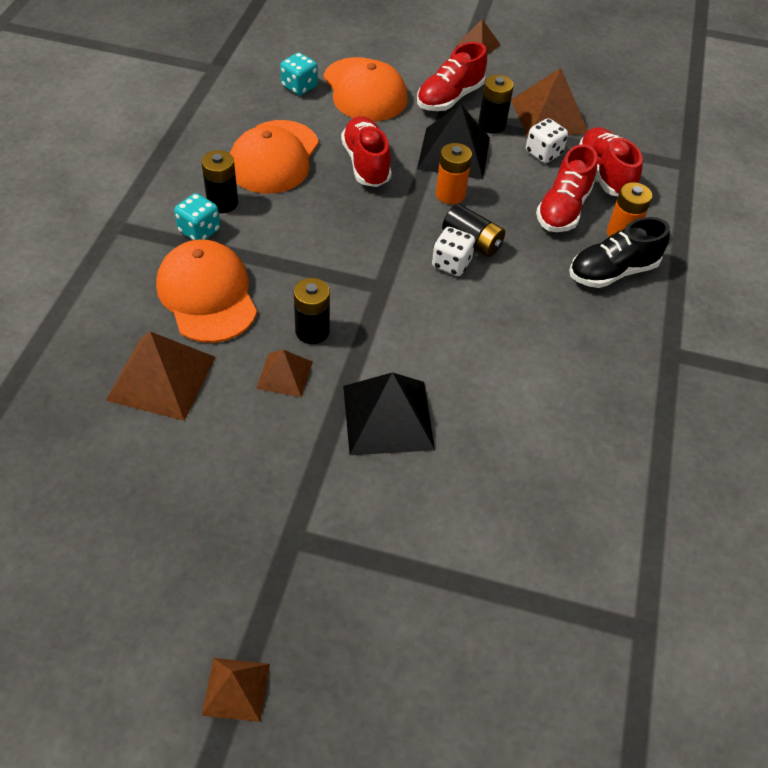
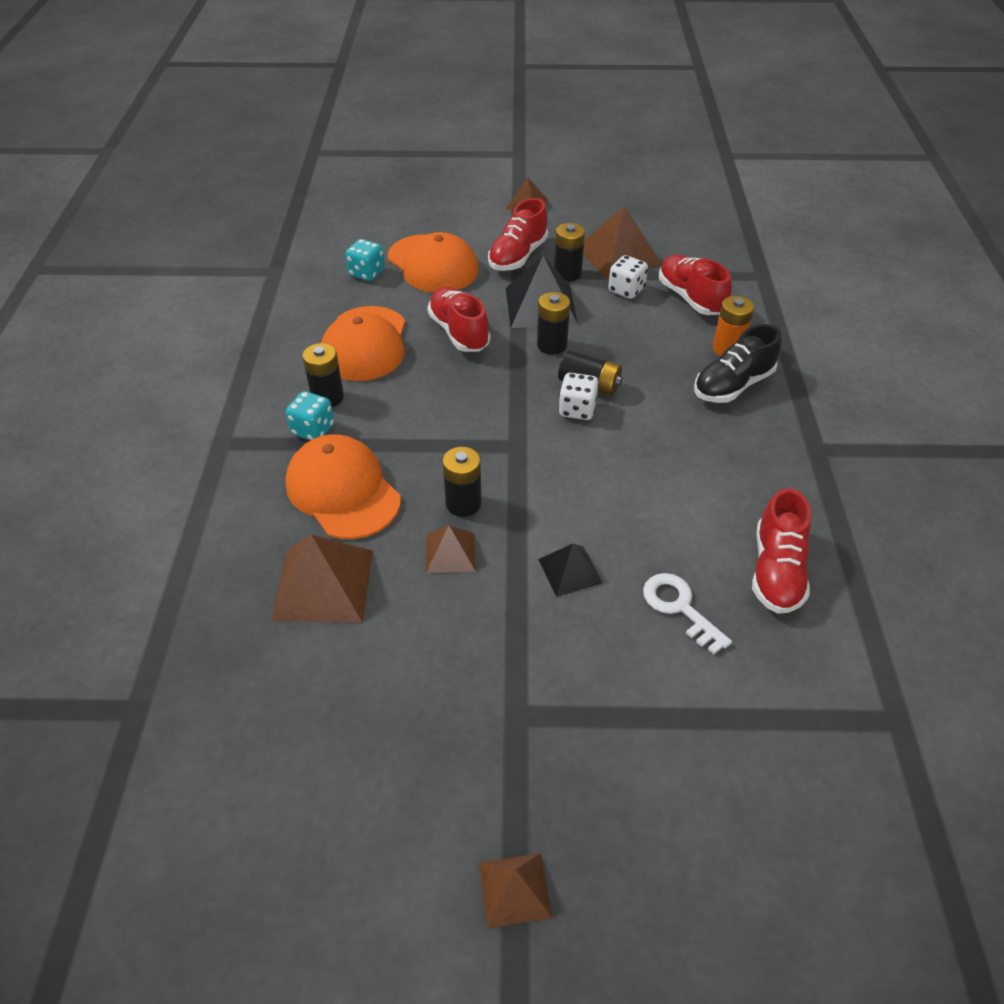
camera: 10 degrees left, 5 degrees down
(388, 417) = (570, 571): black pyramid -> black pyramid, size x0.56
(450, 194) = (552, 345): orange battery -> black battery
(477, 476) = (680, 608): none -> white key
(563, 209) = (664, 337): red shoe -> red shoe (776, 571)

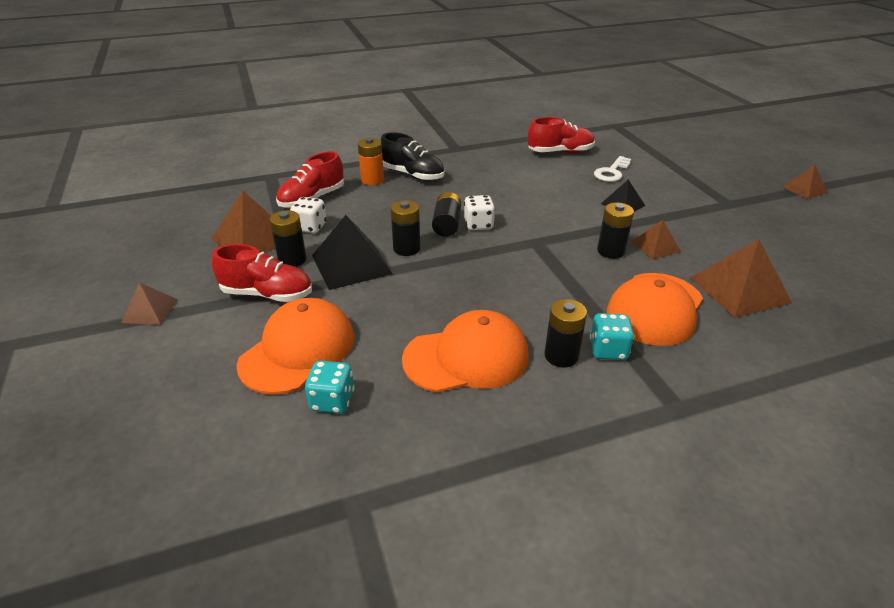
camera: 110 degrees left, 10 degrees down
(459, 332) = (414, 301): red shoe -> none

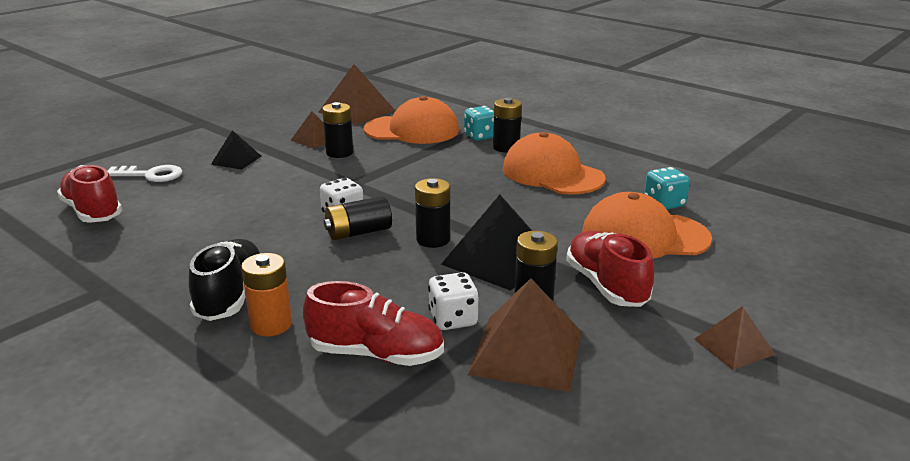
camera: 120 degrees left, 10 degrees down
(804, 189) = (152, 102): brown pyramid -> none

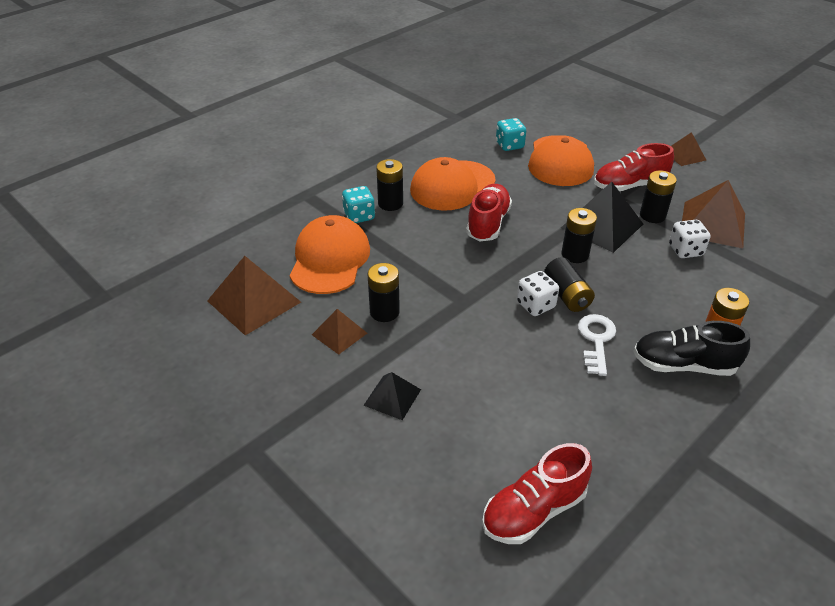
camera: 85 degrees left, 15 degrees up
(150, 175) = (430, 476): white key -> white key (596, 340)
(376, 354) = (735, 285): red shoe -> red shoe (488, 223)

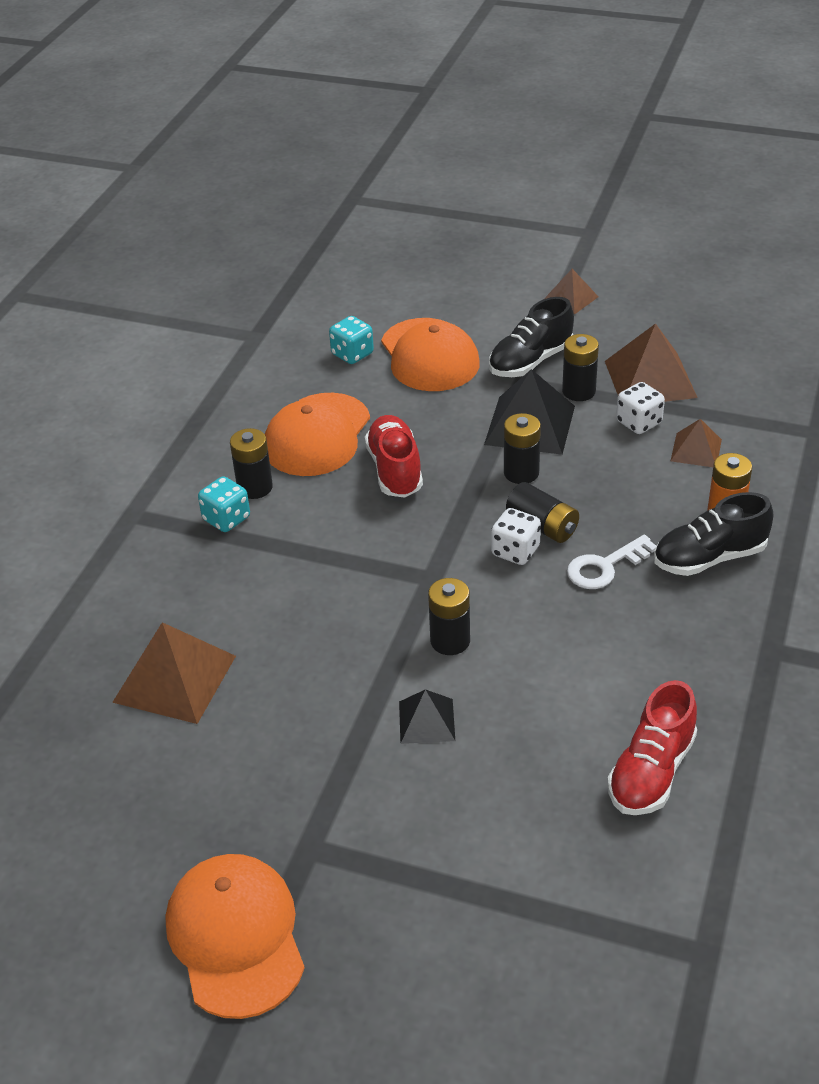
camera: 25 degrees left, 0 degrees up
(329, 259) = (231, 589): orange cap -> orange cap (236, 937)
(339, 334) = (312, 675): brown pyramid -> brown pyramid (696, 450)
(384, 312) = (347, 627): black battery -> black battery (450, 641)
(596, 340) = (605, 566): white key -> white key turned 105 degrees counterclockwise
(629, 186) = (530, 361): red shoe -> black shoe

